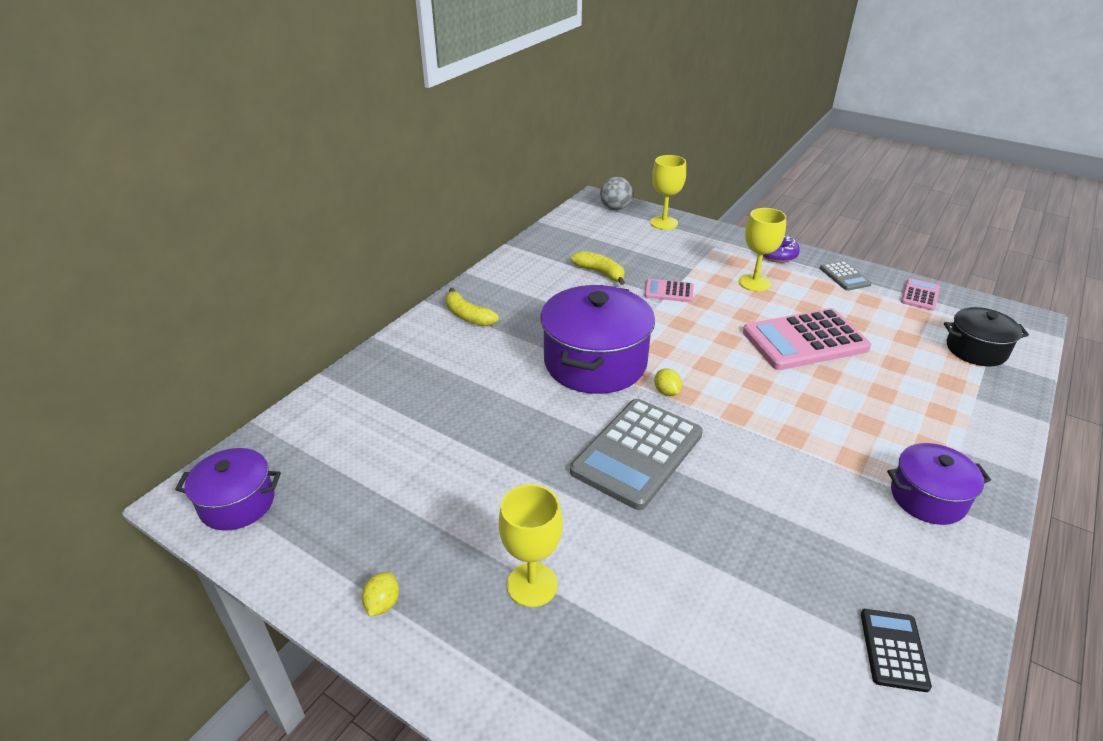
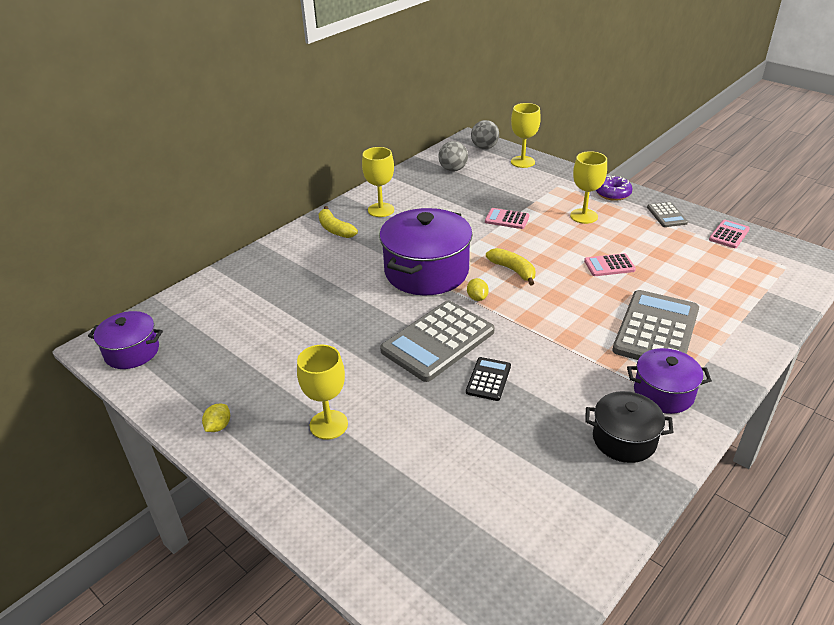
camera: 10 degrees right, 0 degrees up
(517, 288) = (381, 210): none -> yellow goblet
(587, 235) = (453, 169): none -> grey ball
(600, 273) = (454, 201): yellow banana -> yellow banana (513, 270)
(804, 340) = (609, 265): pink calculator -> pink calculator, size x0.49
(887, 417) = (656, 330): none -> grey calculator
(893, 650) = (588, 495): black calculator -> black calculator (488, 379)
(976, 350) = (759, 283): black pot -> black pot (624, 439)

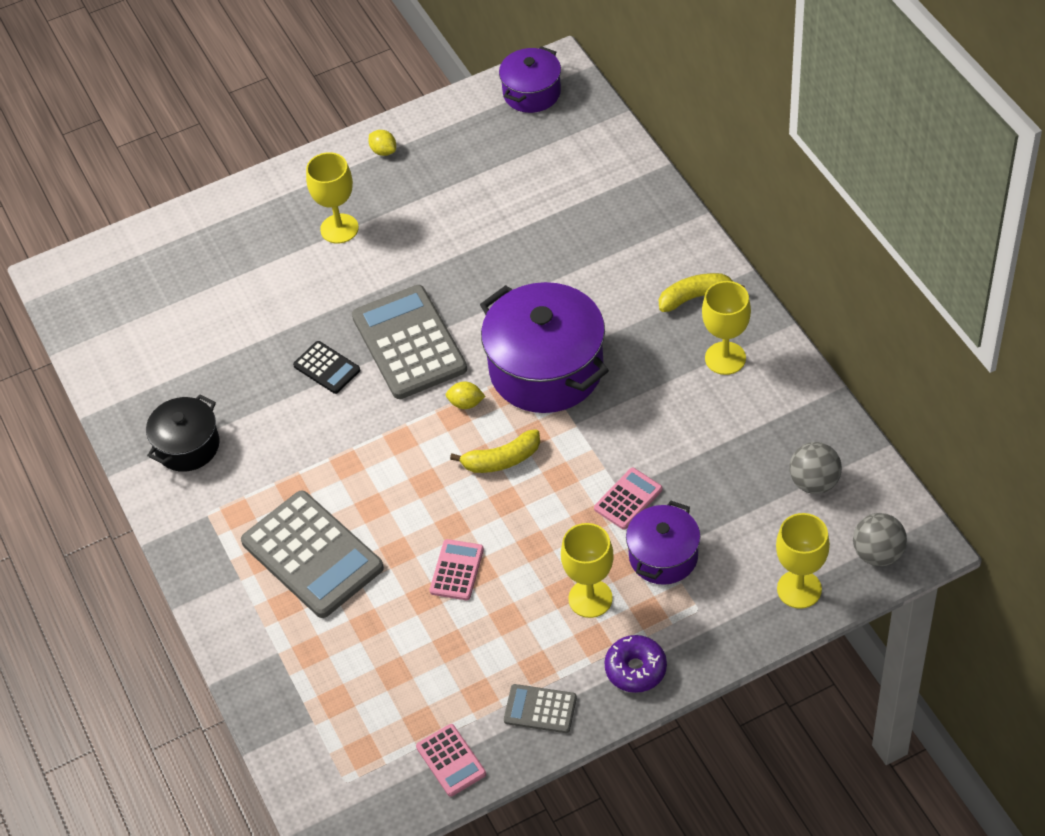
camera: 115 degrees right, 15 degrees up
(663, 393) = (221, 509): purple pot -> purple pot (663, 556)

